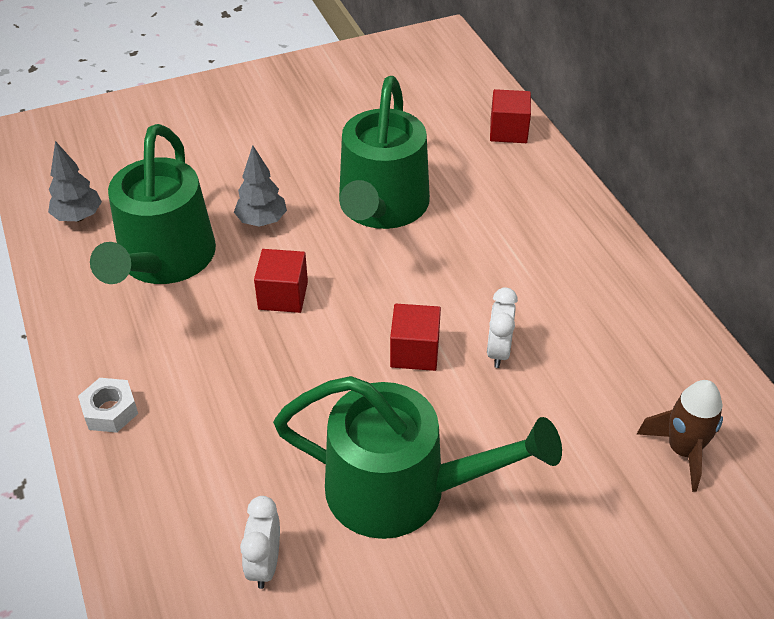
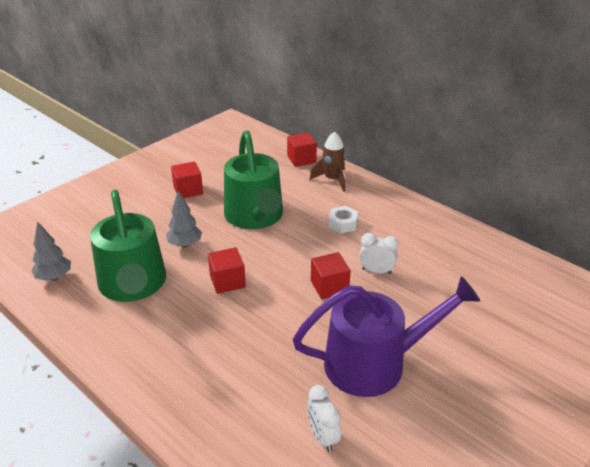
camera: 25 degrees left, 10 degrees down
(110, 411) = (156, 385): white nut -> white nut (343, 224)
(316, 137) = (188, 190): none -> red cube
(401, 490) = (375, 363): green watering can -> purple watering can
(498, 351) = (376, 271): white clock -> white clock turned 120 degrees clockwise
(682, 451) = (508, 288): brown rocket -> brown rocket (332, 180)

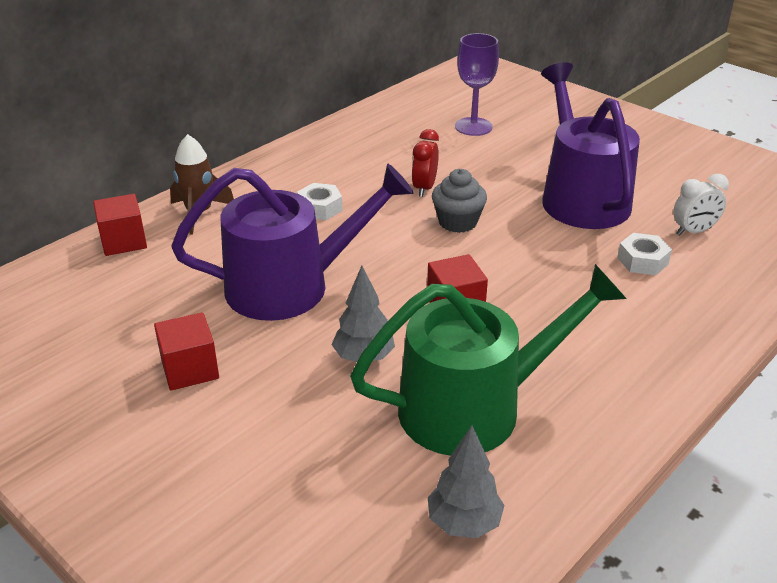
camera: 90 degrees left, 0 degrees up
(255, 216) = (290, 286): green watering can -> purple watering can
(276, 389) = (642, 261): none -> white nut
(329, 286) = (457, 222): red cube -> grey cupcake
(376, 271) = (424, 188): white clock -> red clock
(490, 303) = (473, 127): none -> purple goblet

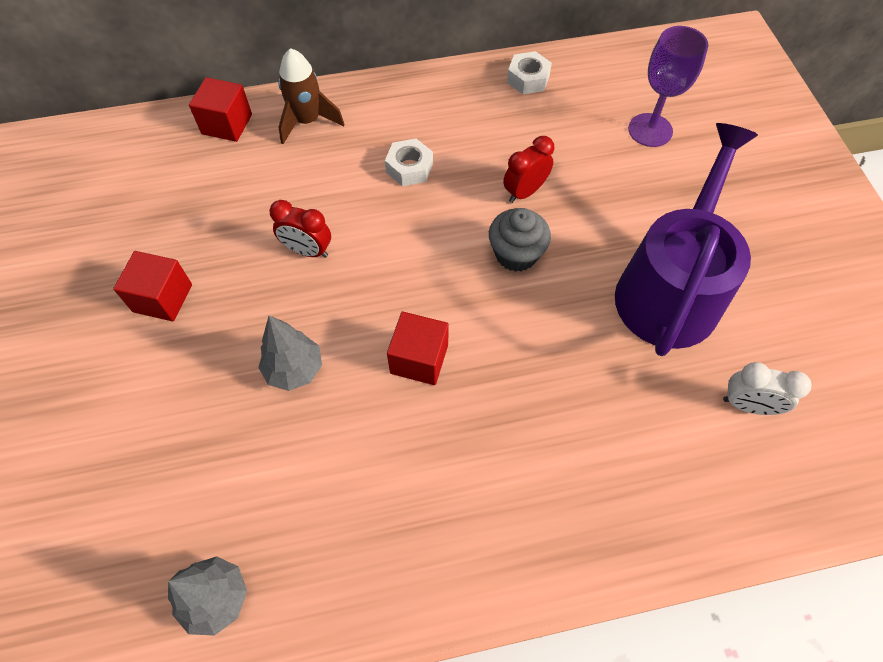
camera: 35 degrees right, 25 degrees up
(290, 286) = (307, 250): purple watering can -> red clock
(474, 407) = (331, 485): green watering can -> none
(642, 261) = (651, 411): white nut -> white nut (528, 79)

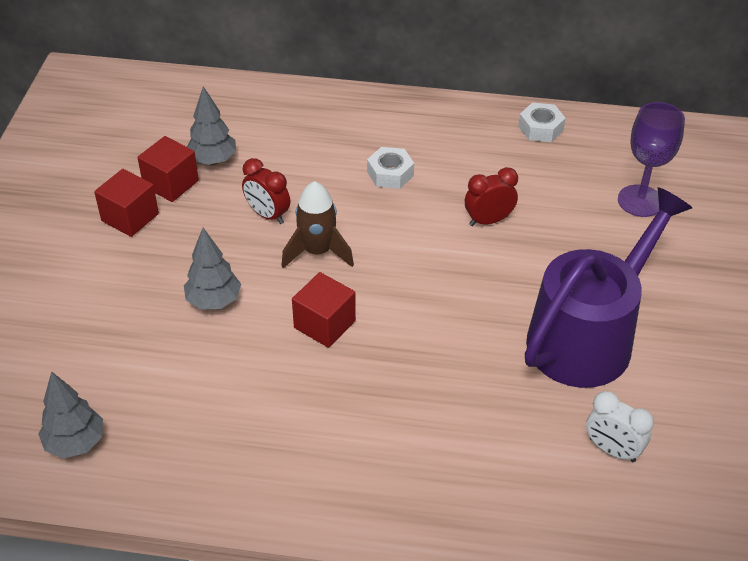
camera: 20 degrees right, 15 degrees down
(224, 204) = (213, 160): none -> grey tree
(227, 124) = (244, 98): red cube -> red cube (171, 183)
(308, 121) = (316, 113): brown rocket -> brown rocket (317, 252)
(516, 254) = (454, 268): grey cupcake -> none

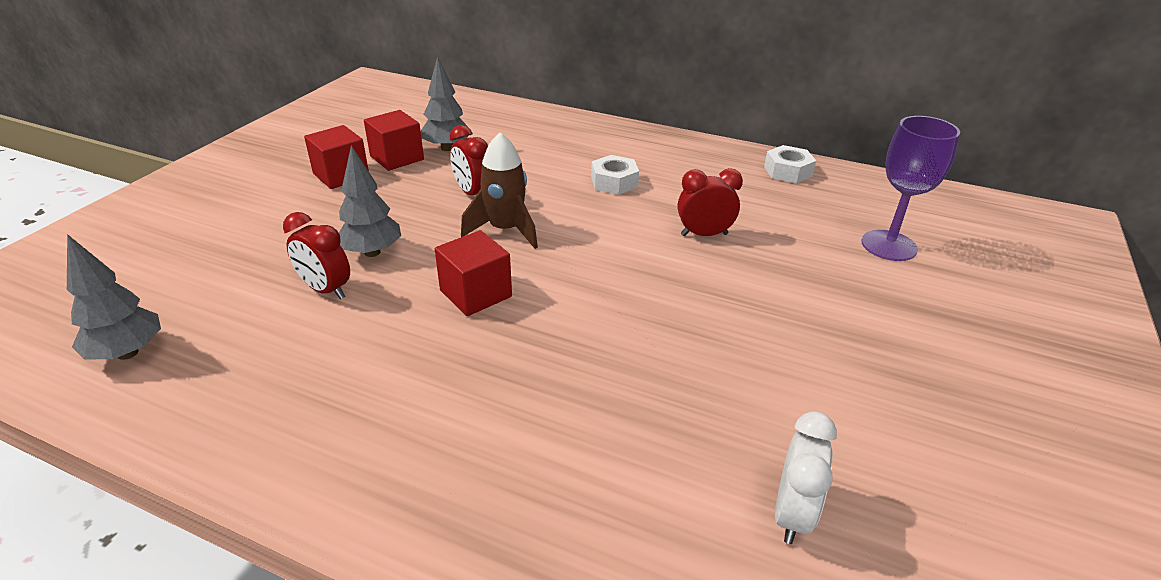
camera: 15 degrees right, 10 degrees down
(198, 348) = (326, 290): none -> red clock
(588, 336) = (791, 366): purple watering can -> none
(612, 450) = (792, 514): white clock -> white clock turned 120 degrees counterclockwise

